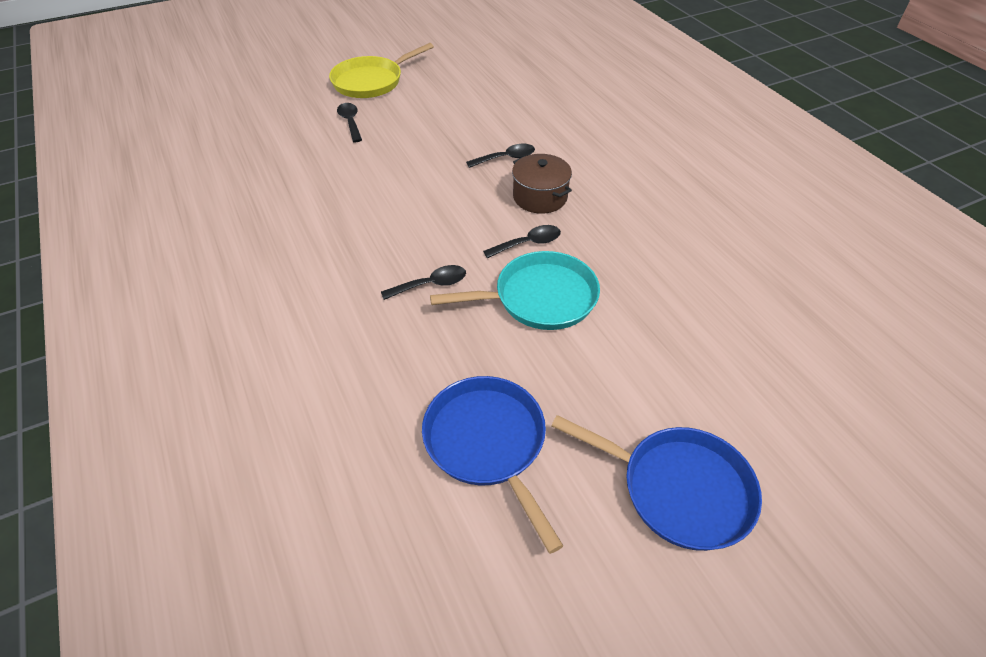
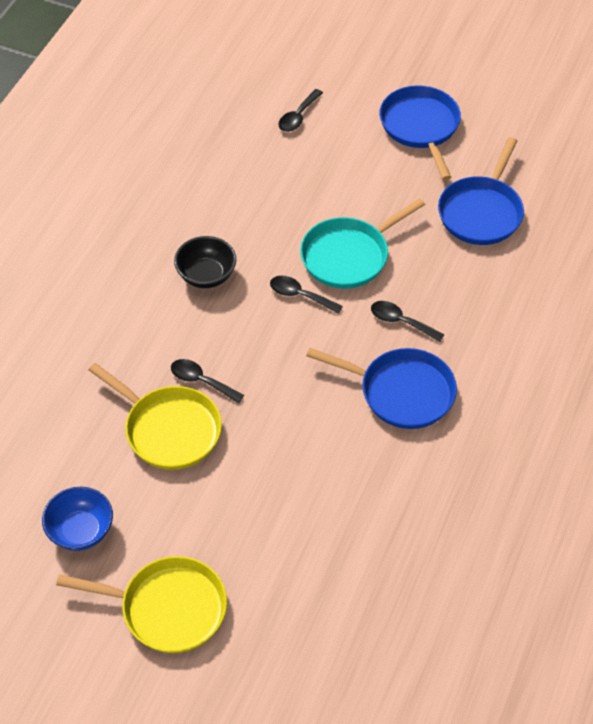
camera: 130 degrees left, 5 degrees up
(350, 122) = (262, 555): black spoon -> black spoon (298, 117)
(369, 242) = (401, 392): none -> blue pan
(458, 76) = (81, 531): none -> blue bowl
(484, 129) = (169, 429): none -> yellow pan
(539, 298) = (349, 256): turquoise pan -> turquoise pan turned 75 degrees counterclockwise
(540, 197) = (235, 323): brown pot -> none
(605, 206) = (206, 275): none -> black bowl

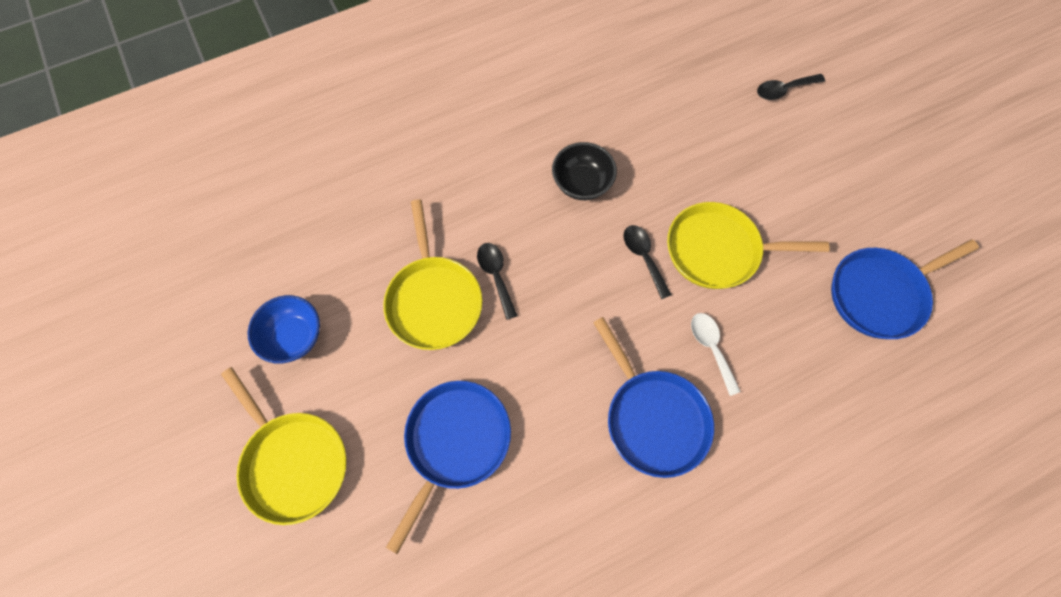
camera: 40 degrees right, 15 degrees up
(349, 256) = (718, 250): turquoise pan -> yellow pan
(401, 321) = (711, 348): black spoon -> white spoon
(421, 127) = (890, 171): blue pan -> blue pan (455, 442)

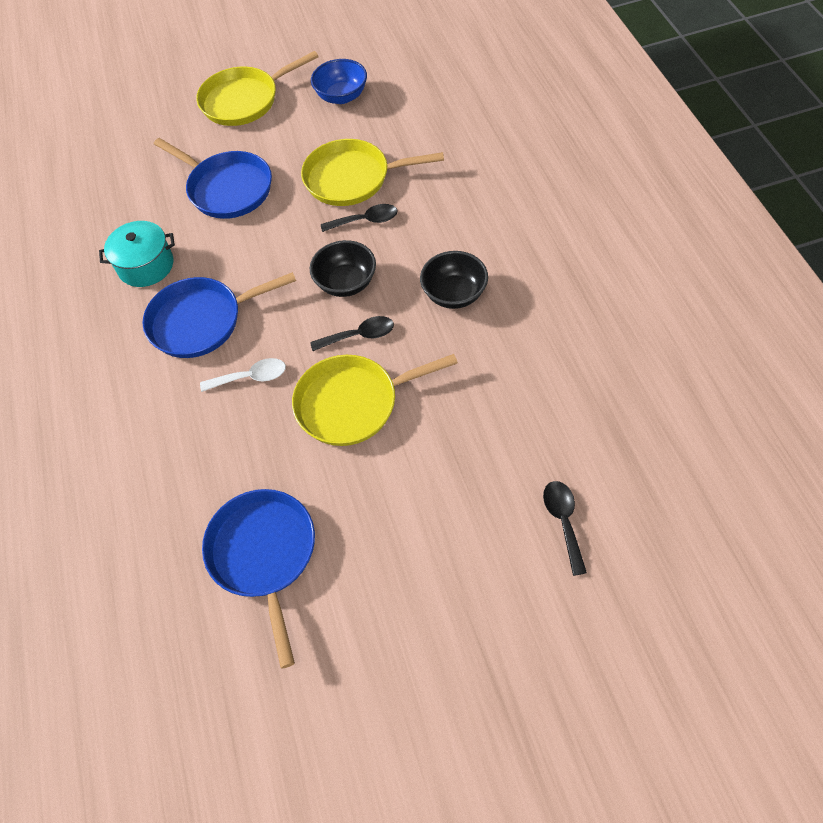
camera: 105 degrees right, 10 degrees down
(581, 280) = (346, 283): none -> black bowl
(585, 510) = (146, 265): none -> turquoise pot
(718, 250) = (353, 403): yellow pan -> yellow pan turned 120 degrees counterclockwise

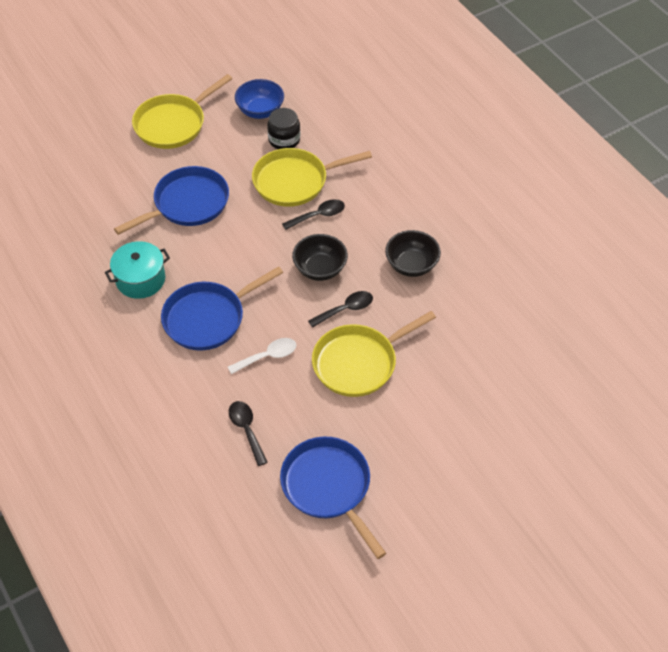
camera: 20 degrees left, 5 degrees down
(227, 188) = (187, 204): blue pan -> blue pan turned 60 degrees counterclockwise
(357, 131) = (284, 139): none -> black jar
(563, 521) = (547, 421): black spoon -> black spoon (246, 430)

